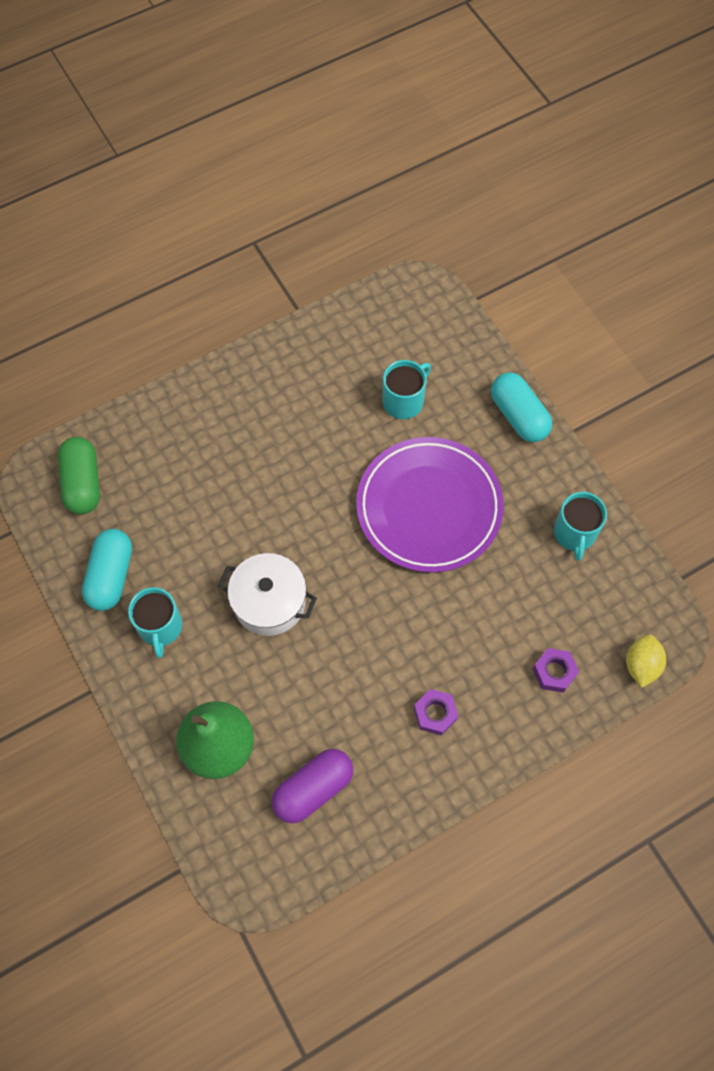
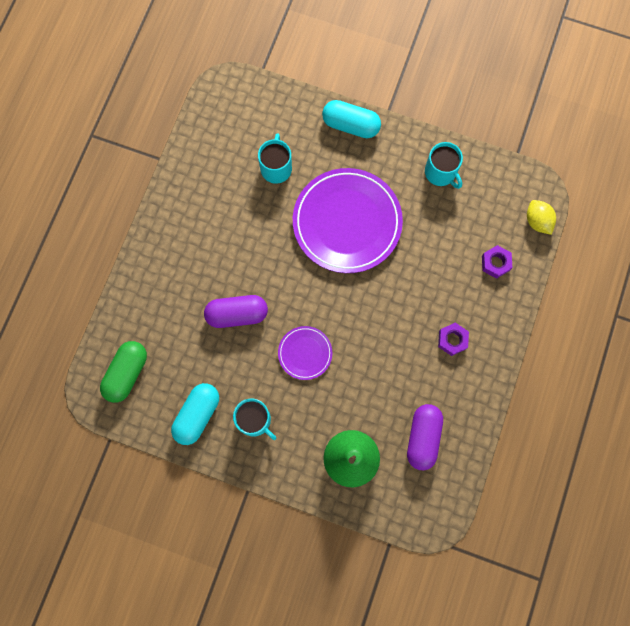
camera: 40 degrees left, 10 degrees up
(83, 483) = (127, 373): green capsule -> green capsule turned 75 degrees clockwise
(111, 576) = (197, 415): turquoise capsule -> turquoise capsule turned 60 degrees clockwise
(237, 510) = (237, 314): none -> purple capsule
(269, 602) = (305, 353): white pot -> purple plate

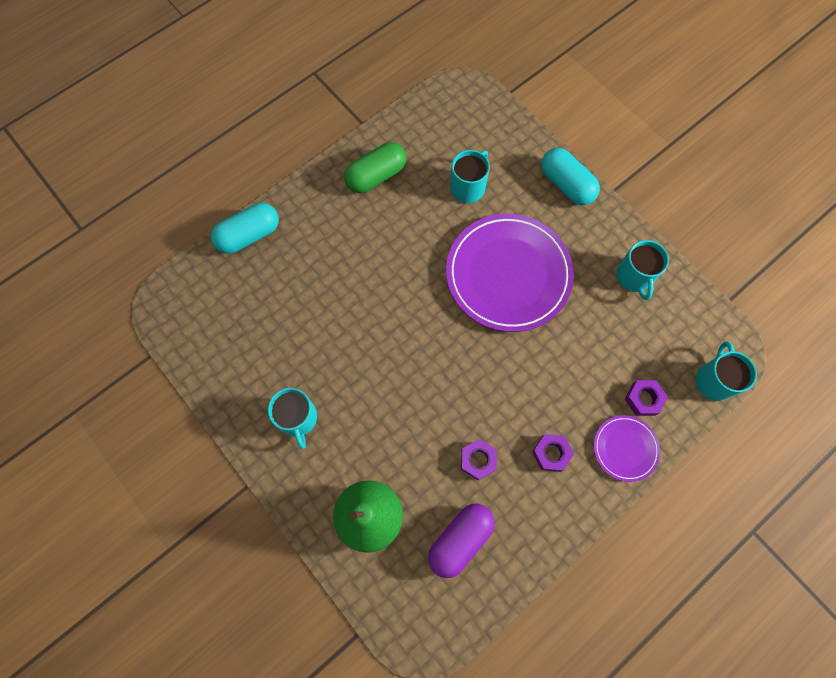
camera: 30 degrees right, 5 degrees down
(127, 373) = (206, 302): green capsule -> green capsule (376, 176)
(197, 415) = (246, 380): turquoise capsule -> turquoise capsule (249, 235)
(237, 314) = (345, 304): purple capsule -> none
(305, 353) = (389, 380): purple plate -> purple plate (625, 448)
(403, 374) = (478, 460): none -> purple nut
(537, 221) = (714, 380): yellow lemon -> turquoise mug

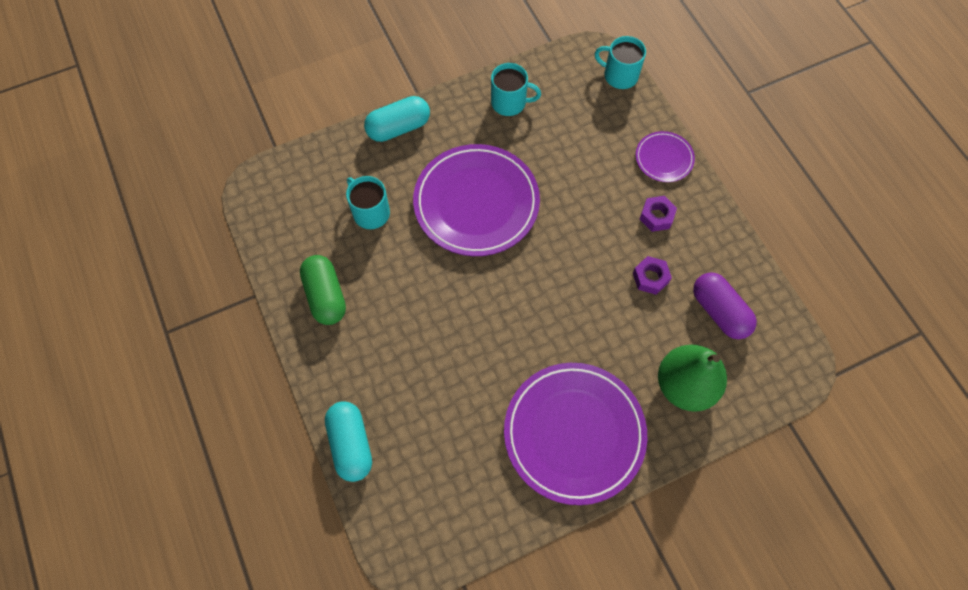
camera: 75 degrees left, 5 degrees down
(298, 418) = (574, 433): turquoise mug -> purple plate
(643, 399) = (624, 131): purple nut -> none

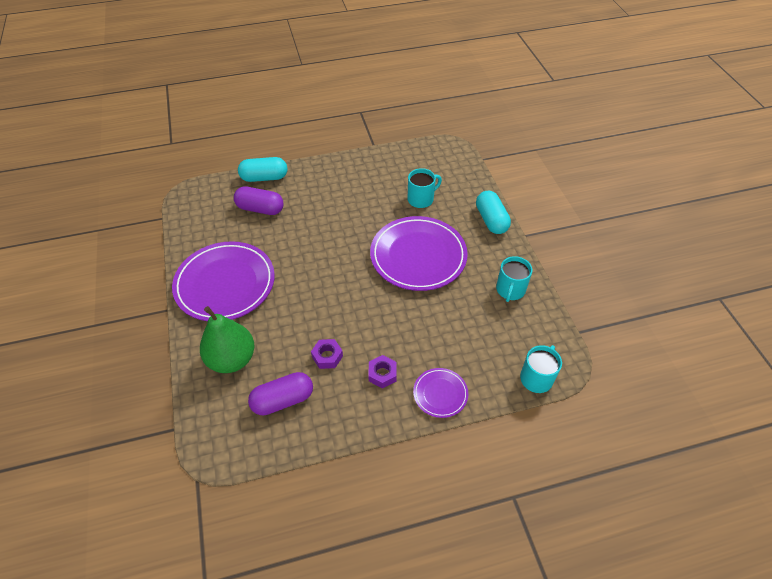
camera: 100 degrees right, 15 degrees down
(326, 296) = (364, 174): green capsule -> none
(422, 429) = (260, 209): none -> purple capsule

